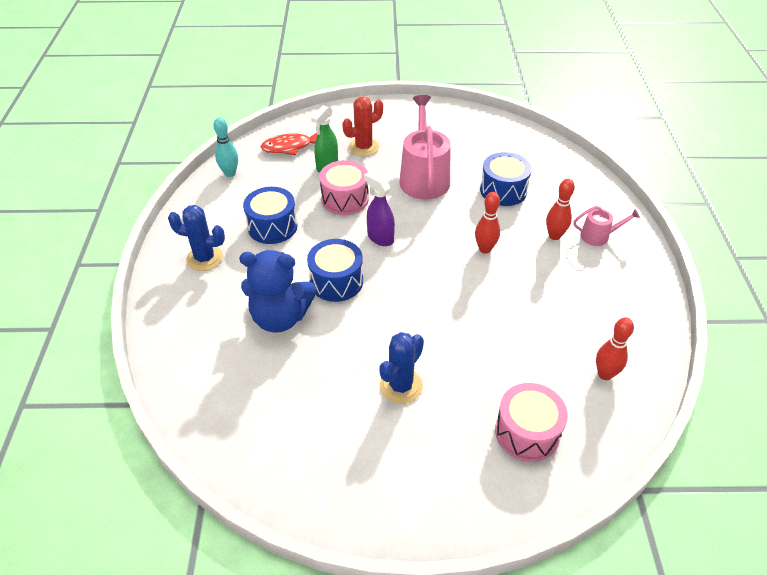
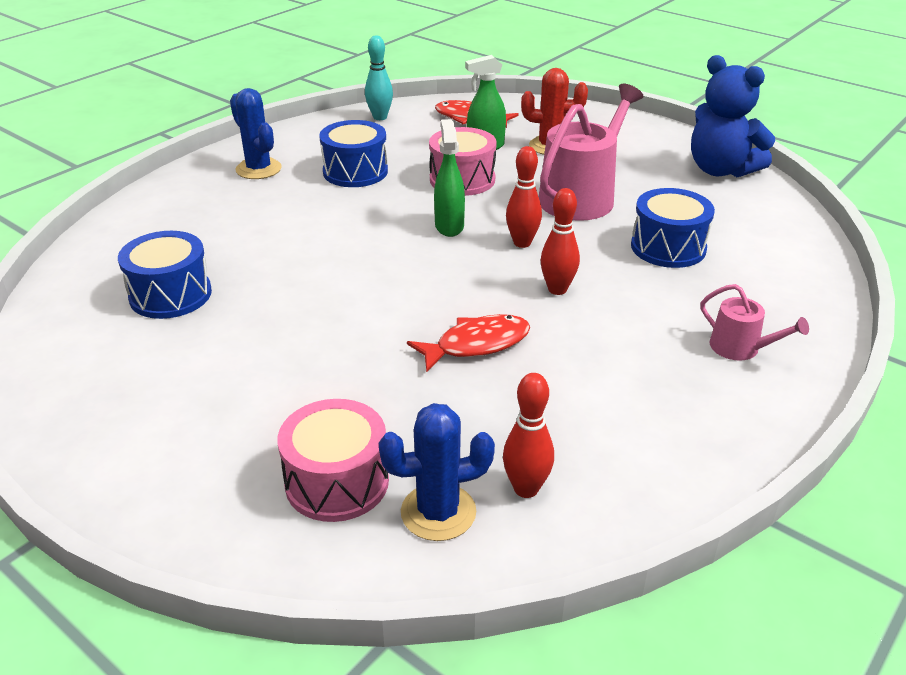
camera: 40 degrees right, 10 degrees down
(280, 317) = (251, 243): blue teddy bear -> blue teddy bear (721, 170)
(336, 281) = (347, 240): blue drum -> blue drum (170, 295)
(380, 238) = (449, 226): purple spray bottle -> green spray bottle
(401, 386) = (272, 358): blue cactus -> blue cactus (438, 512)
(489, 308) = (476, 344): none -> red fish
(554, 236) = (673, 319): red bowling pin -> red bowling pin (522, 243)

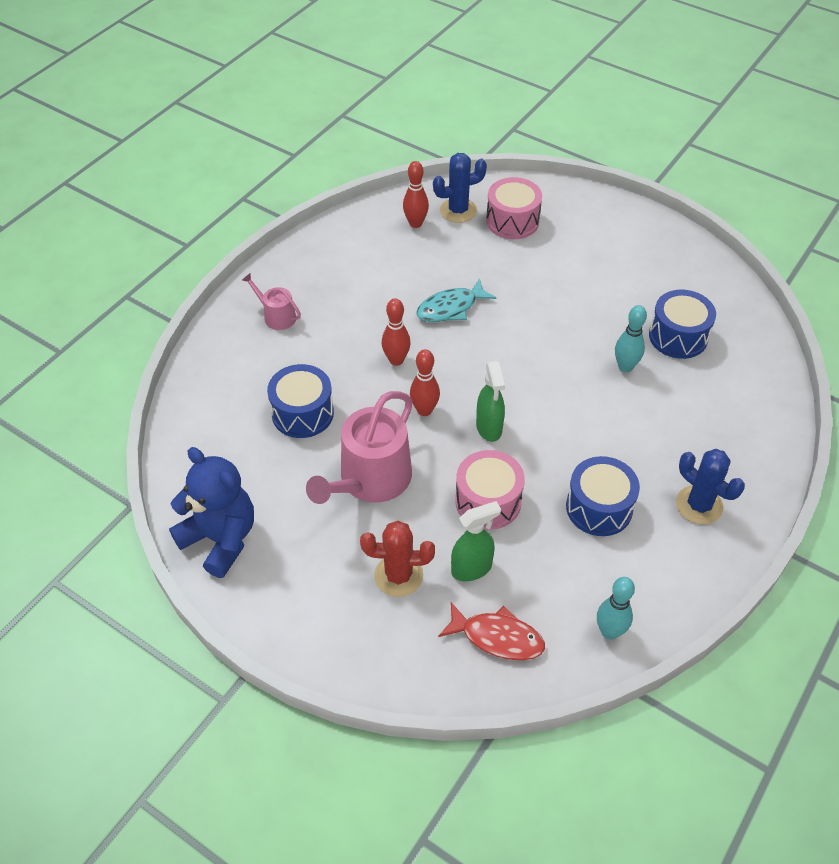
camera: 175 degrees right, 15 degrees up
(262, 268) = (625, 367): none -> turquoise bowling pin
(476, 344) = (451, 308): red fish -> turquoise fish

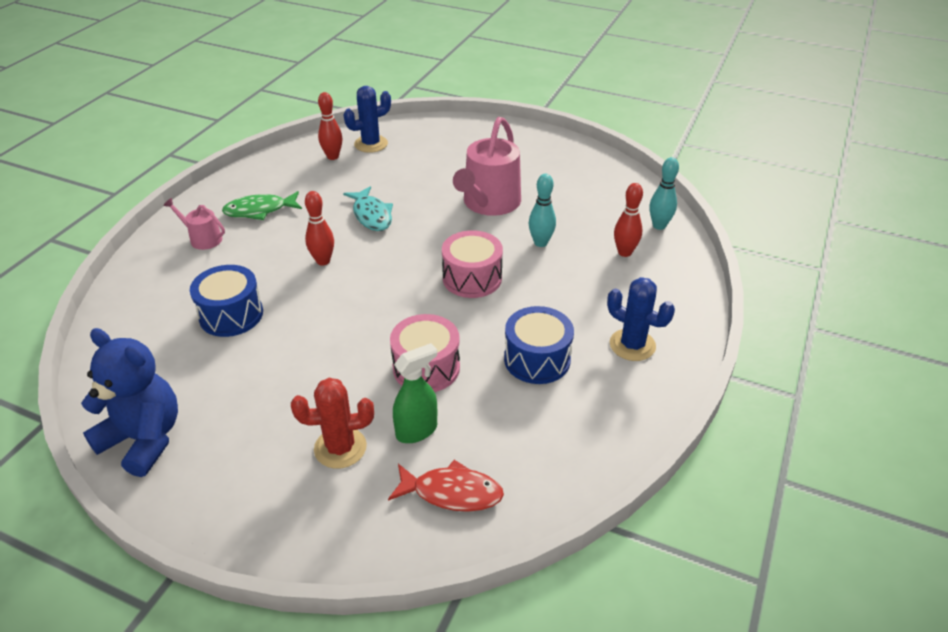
camera: 10 degrees left, 10 degrees down
(335, 287) = (259, 210): none -> green fish
(370, 480) = (304, 364): pink watering can -> pink watering can (489, 203)
(424, 410) = (354, 298): red bowling pin -> red bowling pin (624, 252)
(451, 308) = (371, 215): turquoise fish -> turquoise fish turned 75 degrees counterclockwise
(489, 428) = (419, 305): green spray bottle -> none
(512, 221) = (421, 147): pink drum -> pink drum (472, 278)
(609, 631) = (568, 470): turquoise bowling pin -> turquoise bowling pin (659, 226)
(678, 336) = (583, 215): blue drum -> none

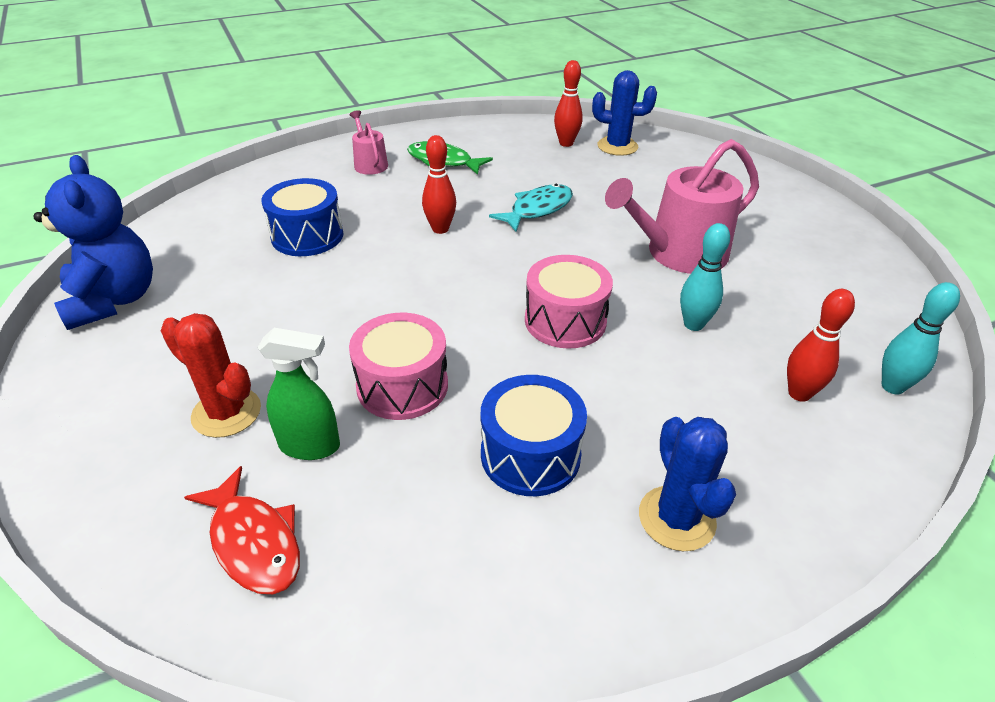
camera: 40 degrees right, 0 degrees up
(371, 215) = (537, 209): turquoise fish -> turquoise fish turned 150 degrees counterclockwise

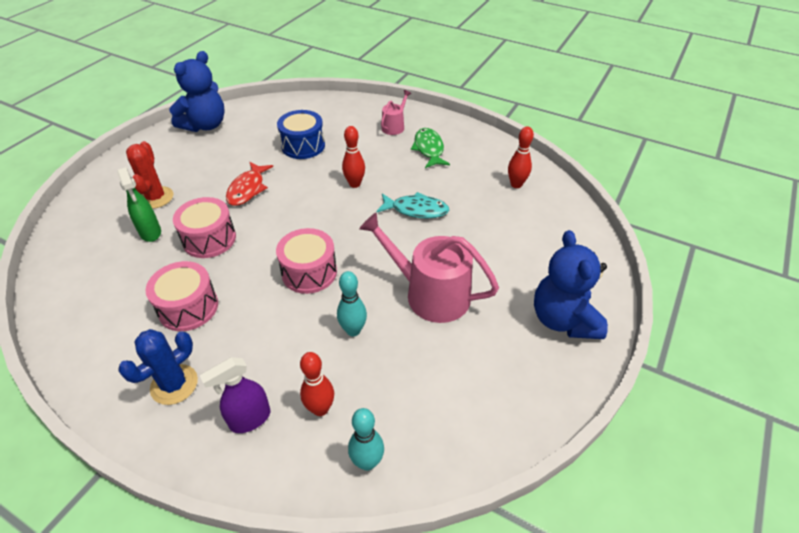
camera: 55 degrees right, 5 degrees up
(254, 542) = (88, 248): red fish -> red fish (247, 189)
(530, 454) = (188, 307): blue drum -> pink drum
(617, 146) = (543, 209): blue cactus -> none
(773, 200) = (563, 319): none -> blue teddy bear
(783, 460) = (250, 419): none -> purple spray bottle

